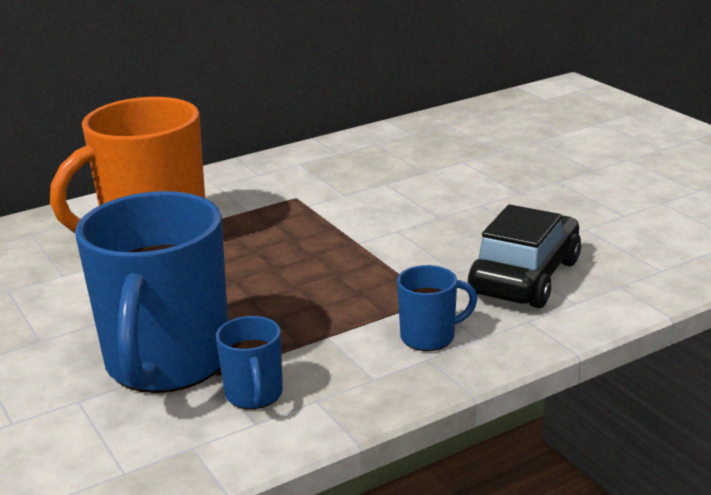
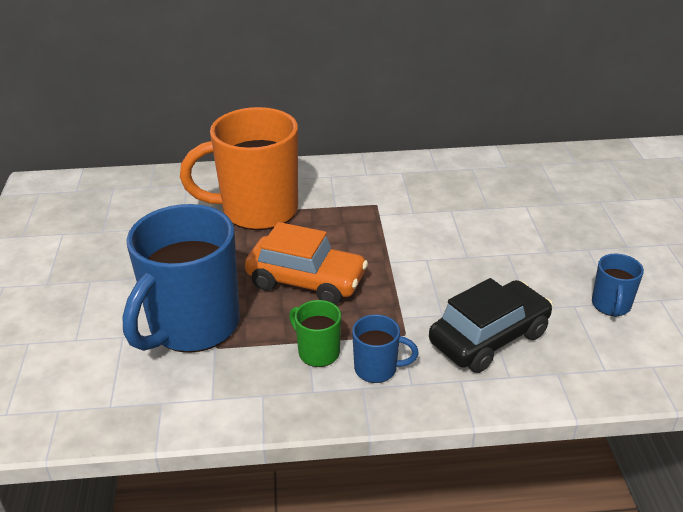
camera: 25 degrees right, 10 degrees up
(254, 395) = (227, 375): blue mug -> blue mug (611, 305)
(274, 284) = (306, 281): none -> orange car
(347, 343) = (317, 352): none -> green mug

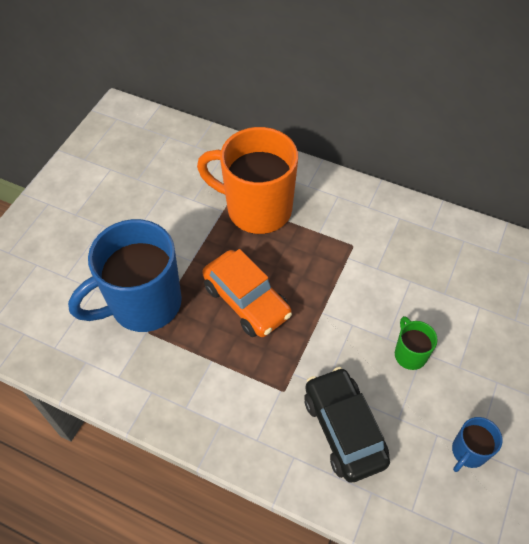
camera: 30 degrees right, 20 degrees up
(317, 352) = (211, 374): green mug -> green mug (409, 354)
(377, 369) = (242, 412): blue mug -> none
(489, 338) = (343, 429): black car -> black car turned 105 degrees counterclockwise

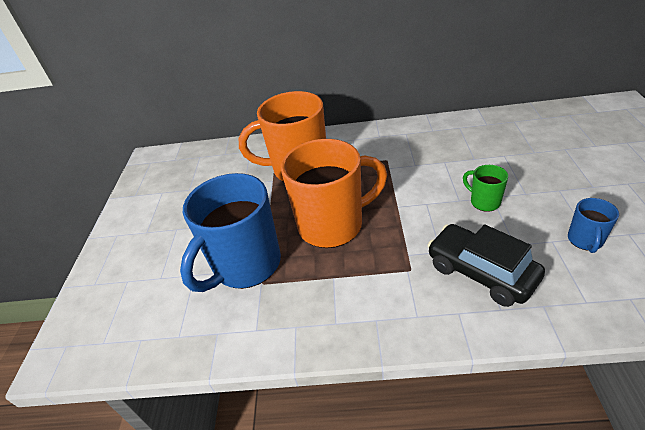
camera: 20 degrees left, 15 degrees down
(247, 301) = (333, 225): orange car -> orange mug

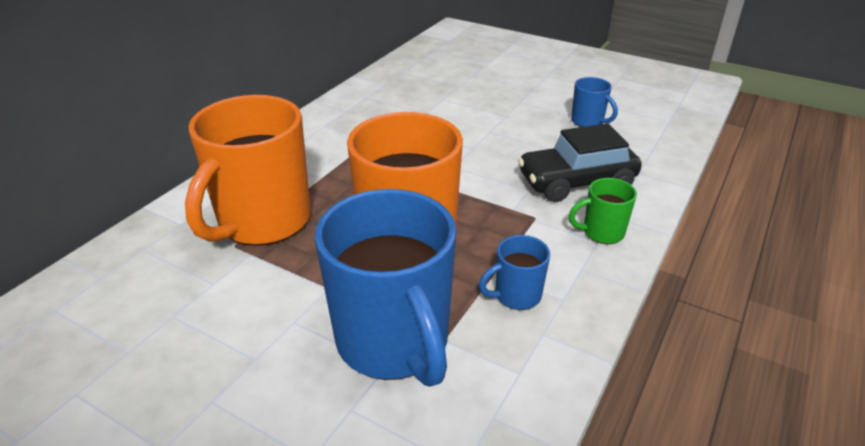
camera: 65 degrees left, 5 degrees down
(320, 298) = (516, 295): none -> blue mug
(484, 202) = (491, 138): green mug -> green mug (602, 232)

